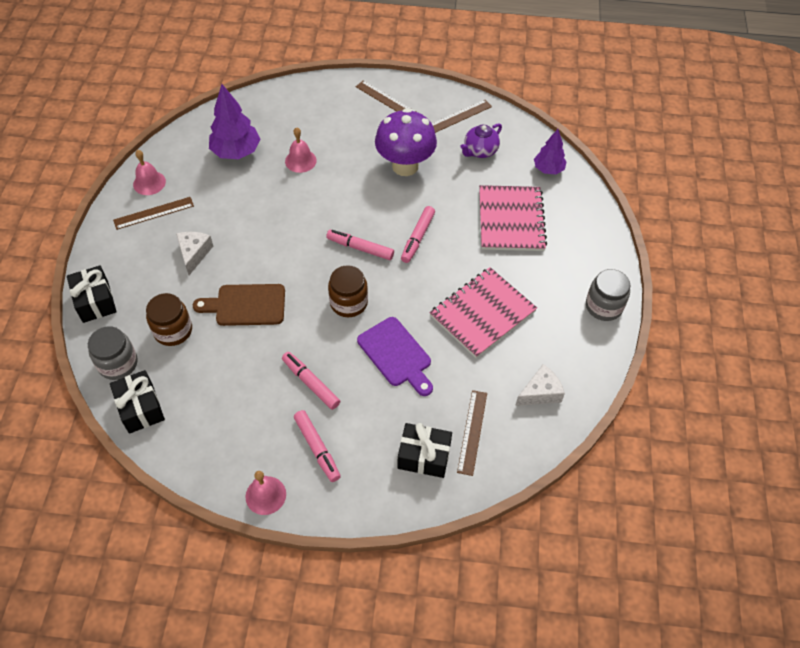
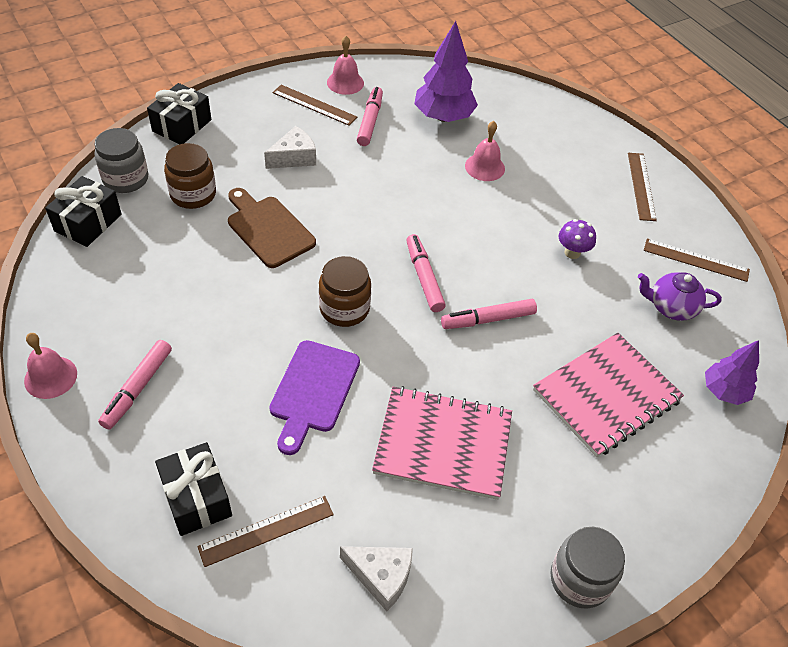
camera: 50 degrees right, 5 degrees down
(311, 383) = (215, 335): pink marker -> pink marker (370, 121)
(405, 166) = (572, 253): purple mushroom -> purple mushroom, size x0.44

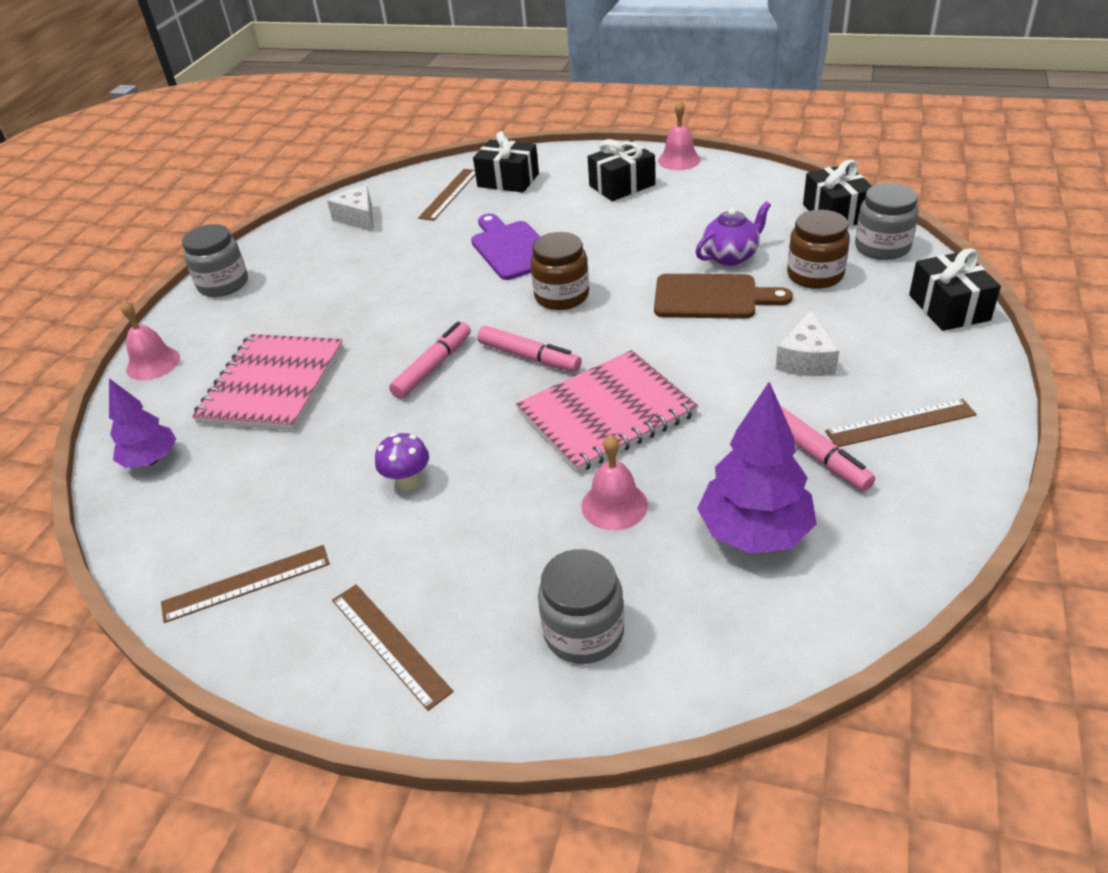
camera: 145 degrees right, 10 degrees down
(137, 388) = (622, 185): pink marker -> black gift
(345, 82) = (931, 479): pink bell -> pink bell (153, 363)
(381, 576) = (358, 218): white cheese -> white cheese turned 75 degrees clockwise
(443, 444) = (383, 281): pink notebook -> pink notebook (606, 413)
(556, 136) = (584, 632): none -> grey jar
(671, 307) = (250, 502): purple teapot -> purple teapot (731, 256)

